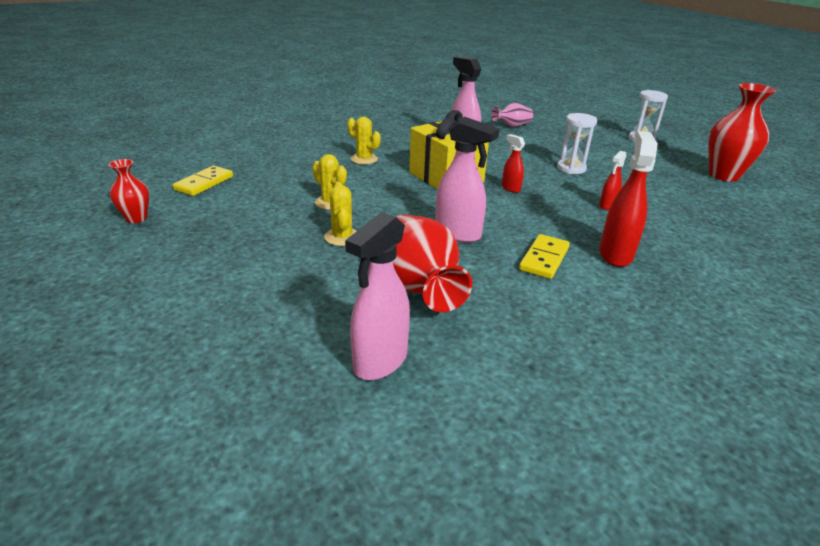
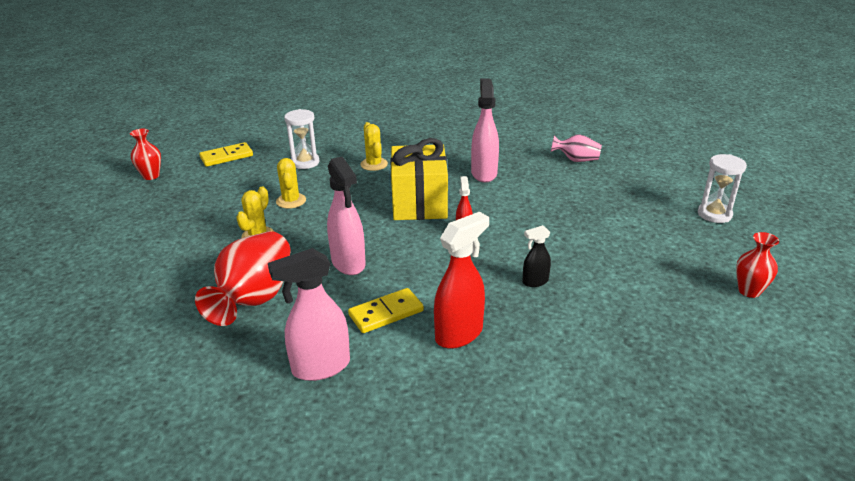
camera: 35 degrees right, 0 degrees up
(380, 361) = (151, 345): pink spray bottle -> pink spray bottle (320, 367)
(571, 168) = (563, 228): white hourglass -> white hourglass (305, 162)
(607, 205) = (535, 282): red spray bottle -> black spray bottle
(723, 175) = (749, 291): red vase -> red vase, size x0.55

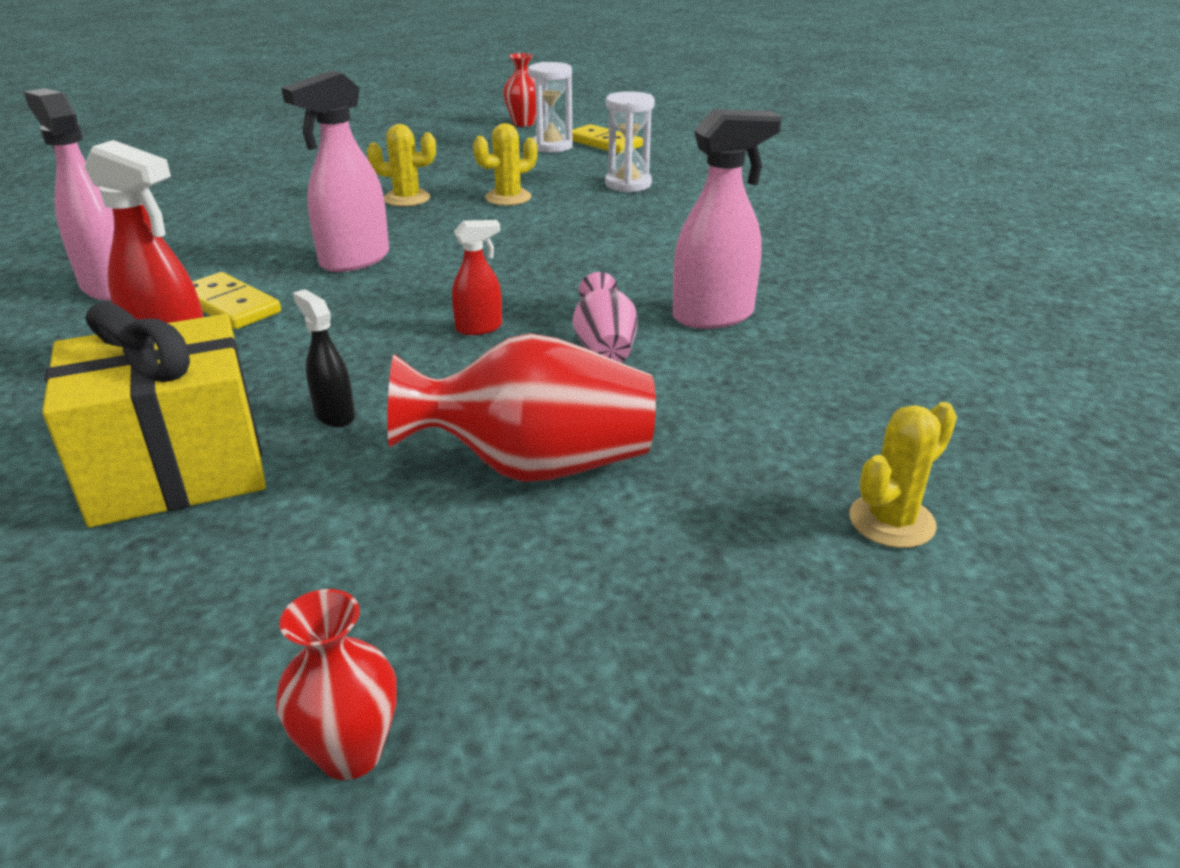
camera: 70 degrees right, 0 degrees up
(254, 298) = (259, 225): red vase -> red vase (534, 466)
(374, 164) = (664, 226): yellow cactus -> yellow cactus (891, 521)
(419, 203) = (558, 278): yellow gift -> yellow gift (177, 469)
(576, 160) = (881, 411): pink vase -> pink vase (605, 348)
(714, 214) = (762, 675): white hourglass -> white hourglass (551, 146)

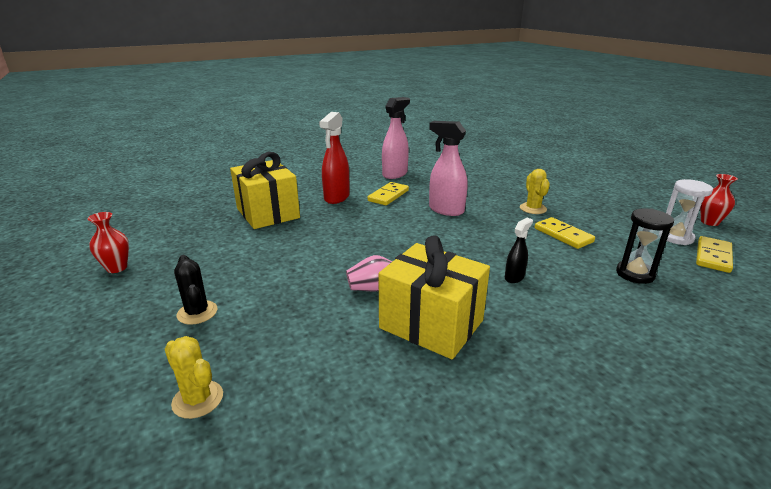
camera: 80 degrees right, 5 degrees down
(334, 415) = (304, 231): black spray bottle -> black spray bottle (514, 277)
(479, 328) = (387, 250): red spray bottle -> none
(508, 198) = (563, 235): yellow cactus -> yellow domino
(534, 466) = (263, 280): red vase -> none
(628, 184) = (635, 274): white hourglass -> black hourglass
(638, 550) = (197, 312): none -> black cactus
(714, 316) = (431, 324): pink spray bottle -> yellow gift

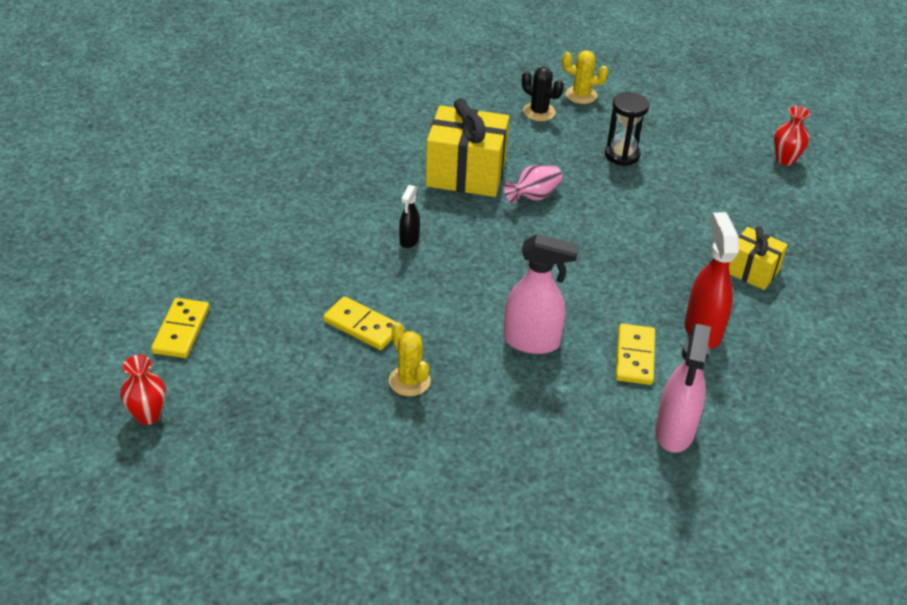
camera: 155 degrees right, 15 degrees up
(197, 312) = (655, 140): black cactus -> black cactus (539, 112)
(268, 213) = (752, 271): yellow gift -> yellow gift, size x0.57
(635, 274) = (283, 276): black hourglass -> black hourglass (622, 155)
(676, 237) = (213, 360): white hourglass -> none

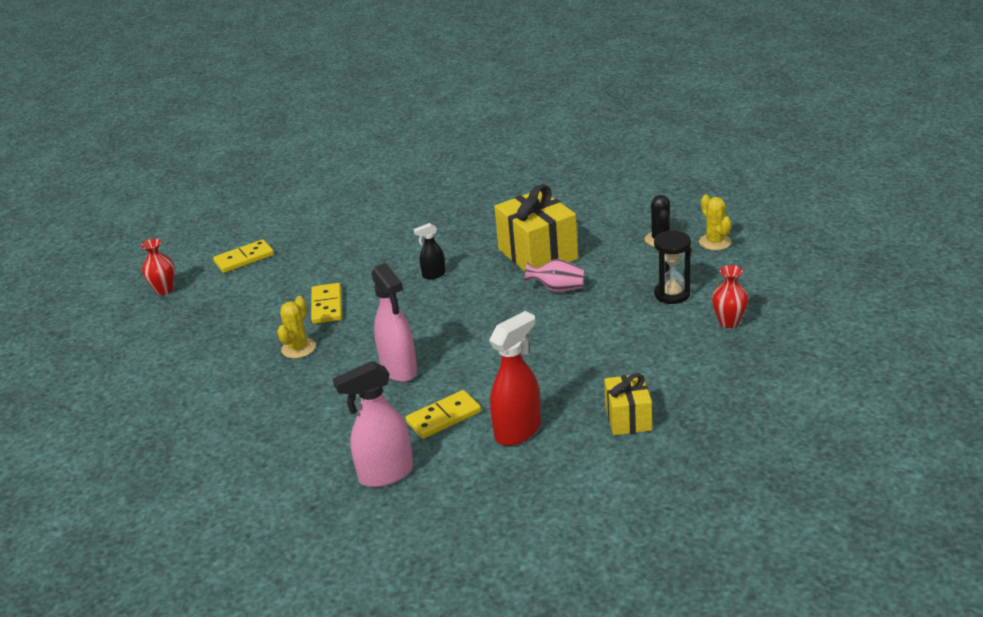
camera: 55 degrees right, 10 degrees down
(785, 159) = (811, 362): red vase -> red vase (729, 322)

